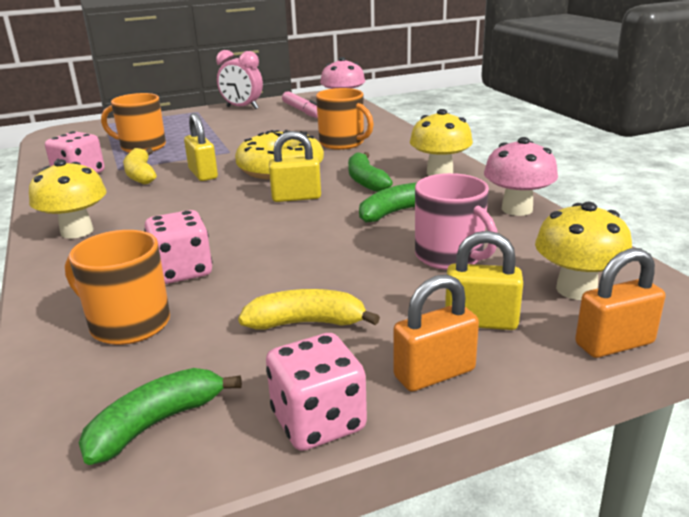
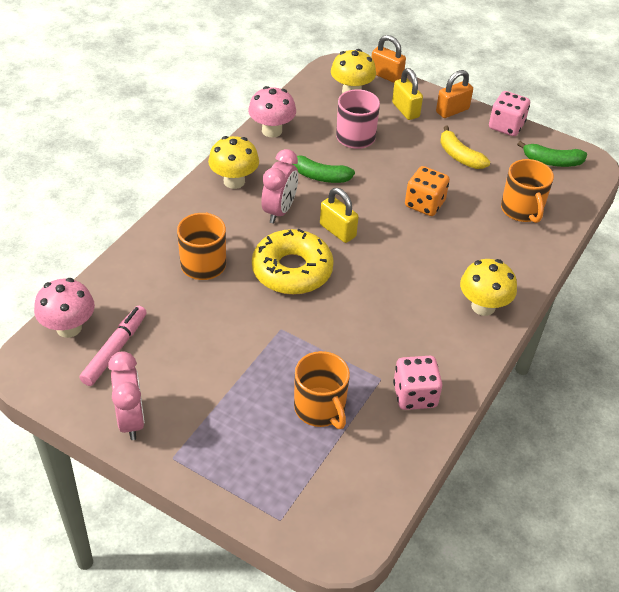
camera: 130 degrees left, 20 degrees up
(141, 175) = (377, 351): yellow banana -> none
(182, 271) = (468, 223): pink dice -> none
(203, 174) = (342, 310): yellow padlock -> none
(257, 256) = (424, 204): none -> orange dice
(366, 181) = (279, 211): green banana -> pink clock
(434, 373) = (452, 111): orange padlock -> orange padlock turned 60 degrees counterclockwise

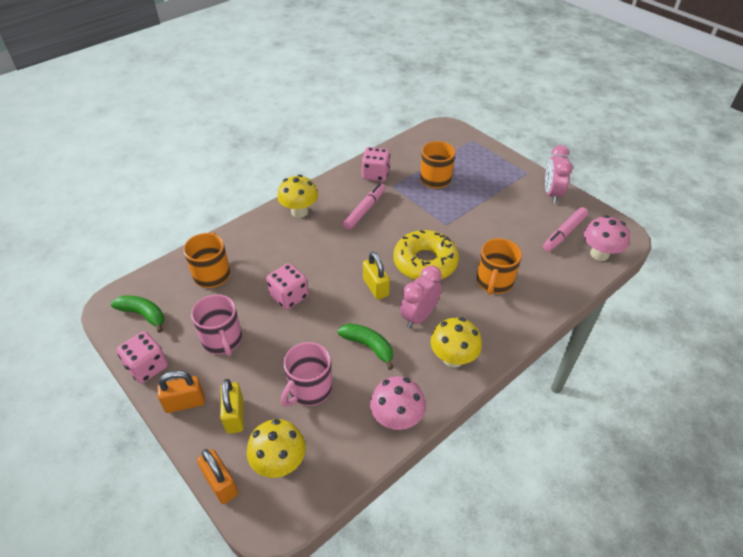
camera: 160 degrees left, 0 degrees up
(399, 328) = (365, 210): none -> pink marker
(424, 204) = (289, 296): orange dice -> pink dice
(459, 156) = (222, 340): yellow banana -> pink mug

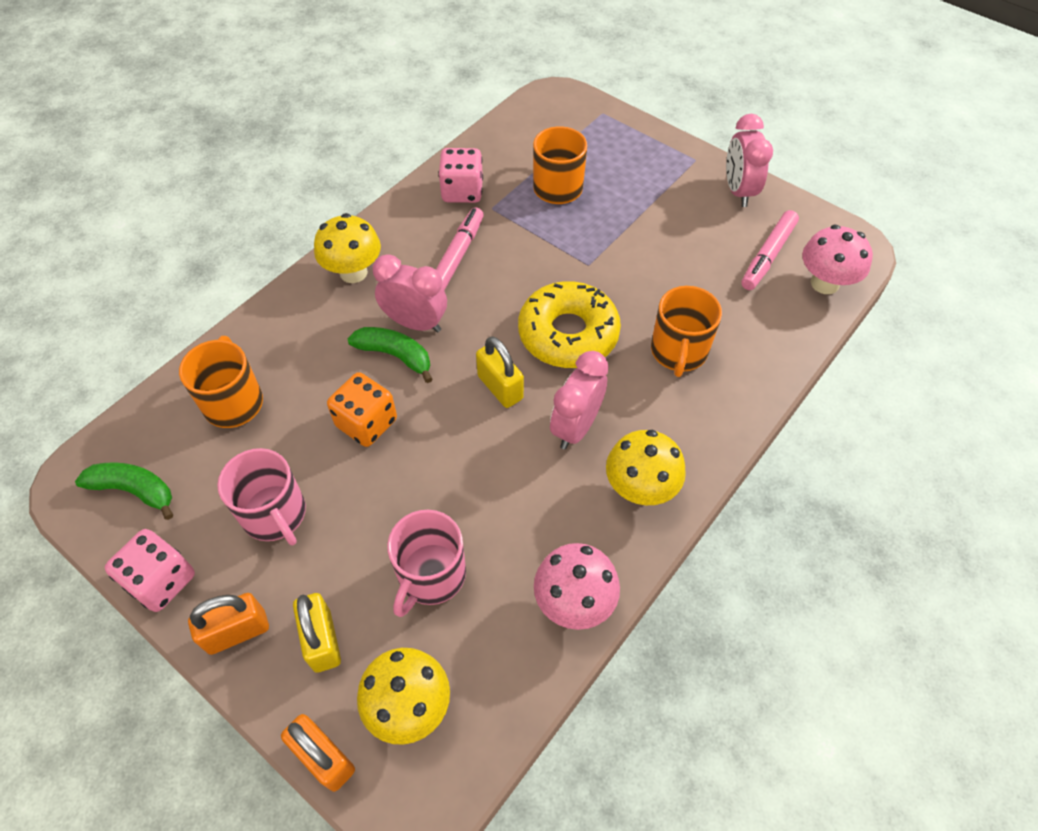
camera: 10 degrees left, 10 degrees up
(289, 296) = (366, 423): pink dice -> orange dice
(331, 244) = (415, 323): none -> pink clock
(368, 346) = (508, 489): green banana -> green banana (395, 356)

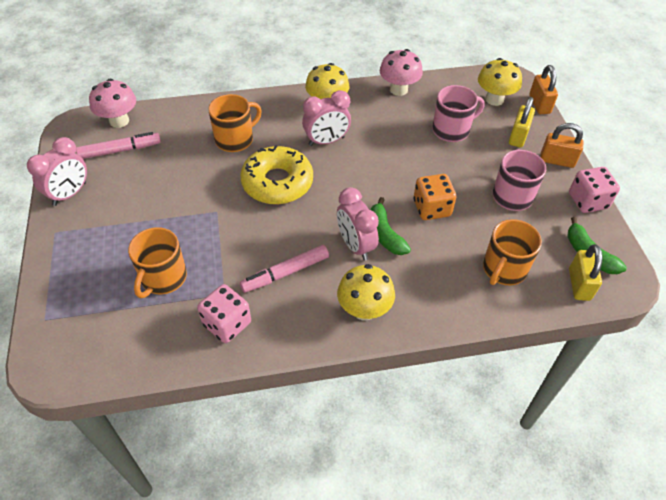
camera: 140 degrees left, 5 degrees down
(500, 387) = (343, 180): yellow padlock -> yellow padlock (579, 284)

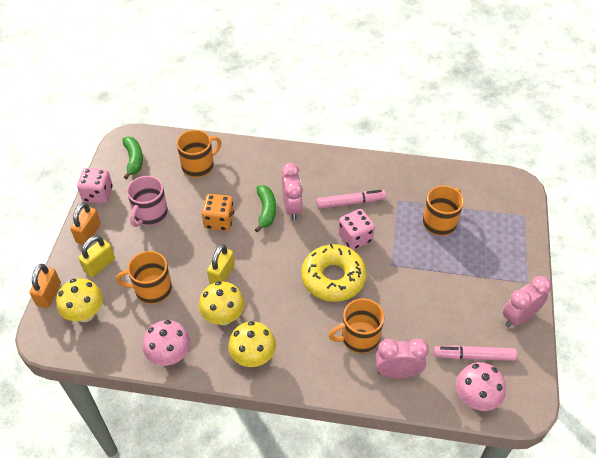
camera: 160 degrees left, 0 degrees up
(227, 324) = (399, 181): pink dice -> pink dice (355, 238)
(326, 141) = (273, 310): pink clock -> pink clock (397, 372)
(364, 310) = (306, 166): yellow mushroom -> yellow mushroom (223, 316)
(452, 130) = (152, 289): pink mug -> orange mug
(557, 160) = (88, 233): orange padlock -> orange padlock turned 75 degrees clockwise
(579, 284) = (157, 144): yellow padlock -> yellow padlock (222, 274)

